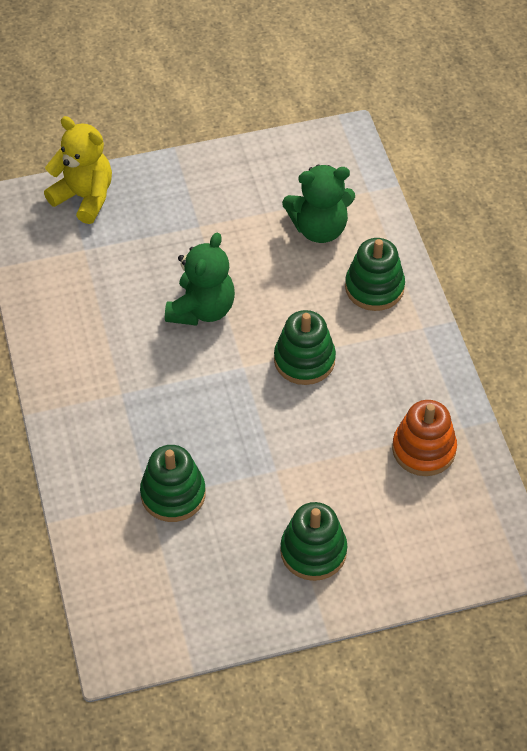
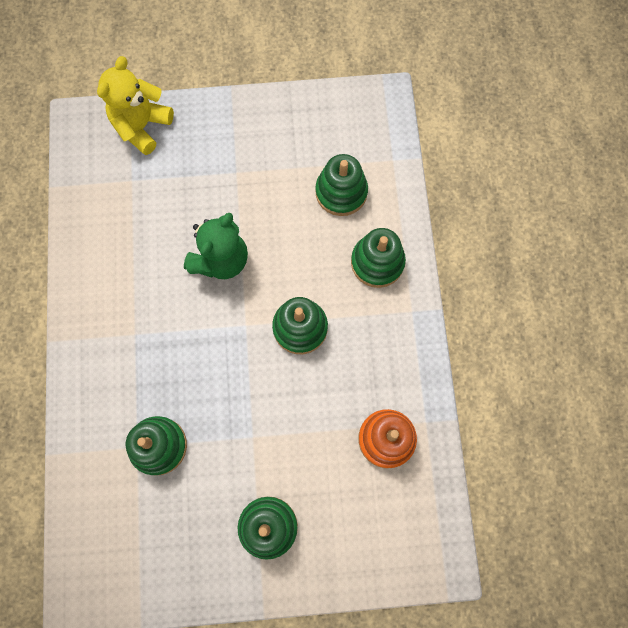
camera: 10 degrees right, 20 degrees up
(84, 197) = (142, 126): yellow teddy bear -> yellow teddy bear turned 105 degrees counterclockwise
(319, 228) = (341, 192): green teddy bear -> green stacking toy

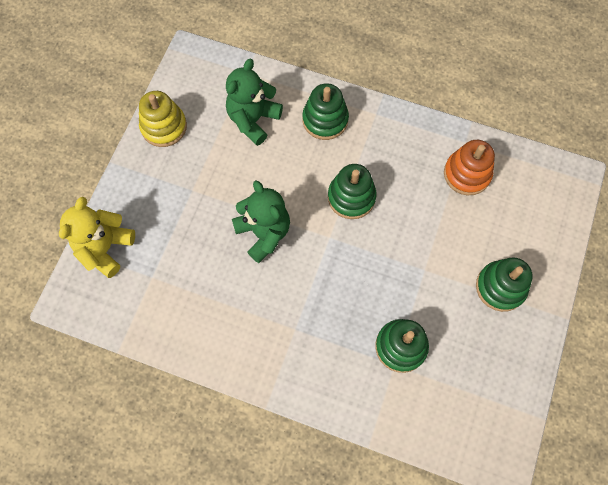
camera: 65 degrees left, 5 degrees down
(142, 126) = (105, 248): yellow teddy bear -> yellow teddy bear turned 60 degrees clockwise
(291, 114) = (164, 127): none -> yellow stacking toy
(341, 192) = (253, 120): green stacking toy -> green teddy bear

